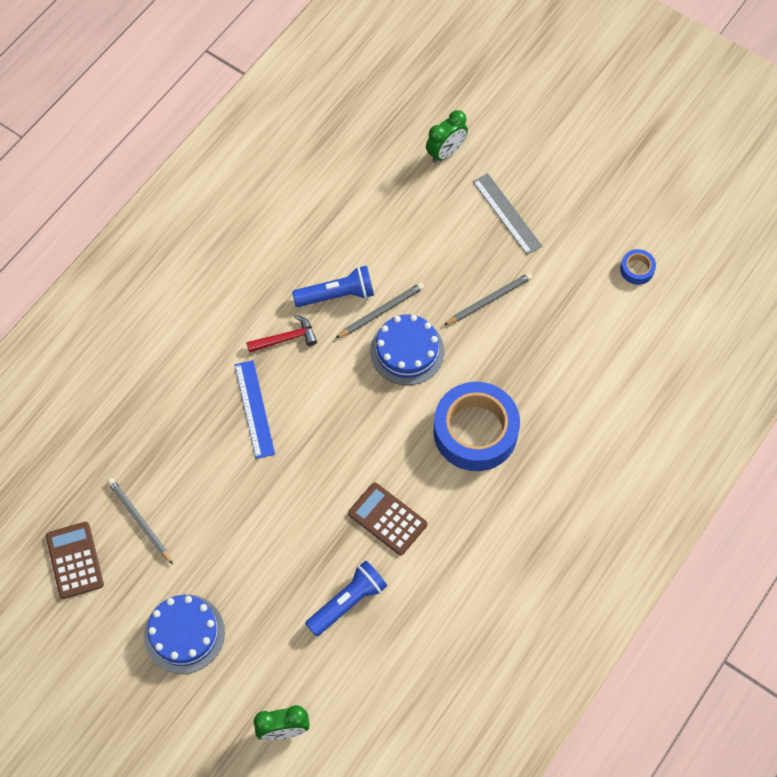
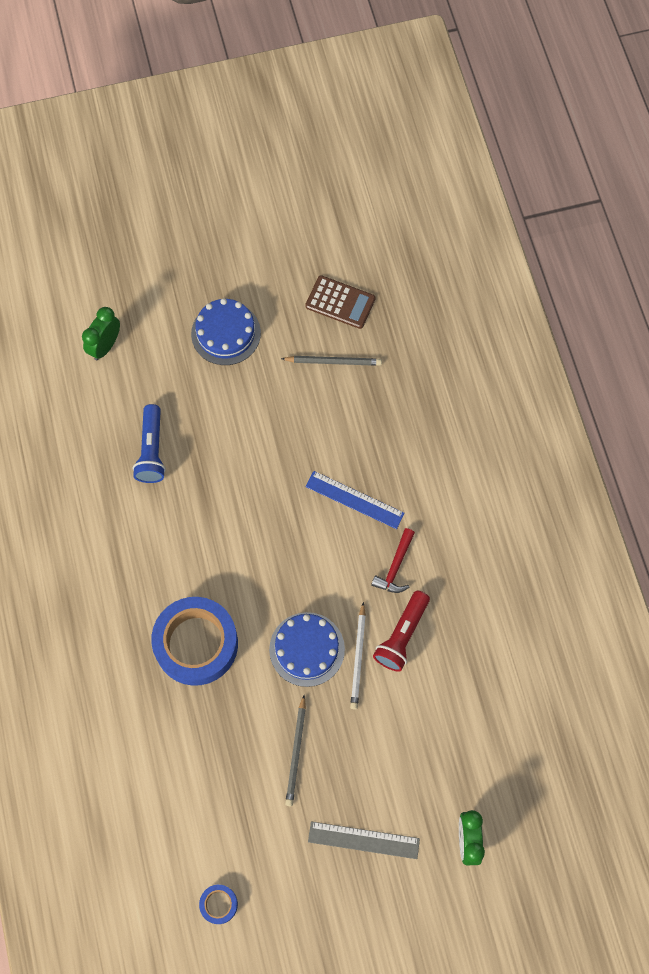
camera: 130 degrees right, 5 degrees up
(337, 295) = (402, 635): blue flashlight -> red flashlight
(381, 311) = (358, 658): grey pencil -> white pencil
(387, 519) = (186, 524): brown calculator -> none

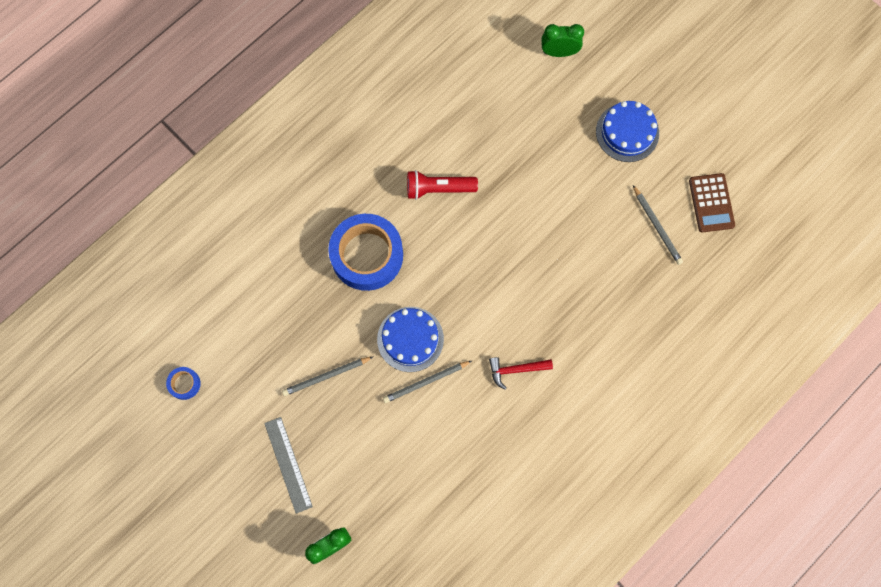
camera: 60 degrees right, 5 degrees up
(151, 450) = (497, 135): blue flashlight -> none
(354, 499) = (552, 308): blue ruler -> none
(358, 658) = (426, 382): white pencil -> grey pencil
(402, 635) = (463, 405): red flashlight -> red flashlight (438, 189)

